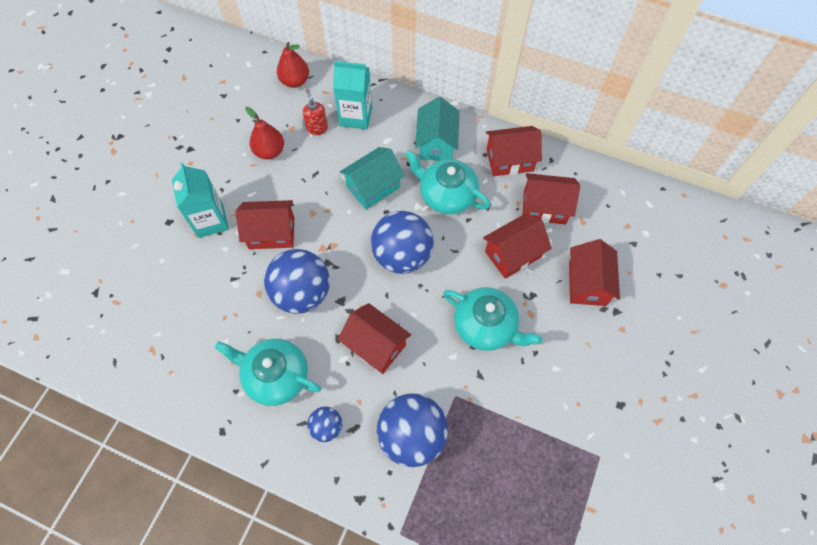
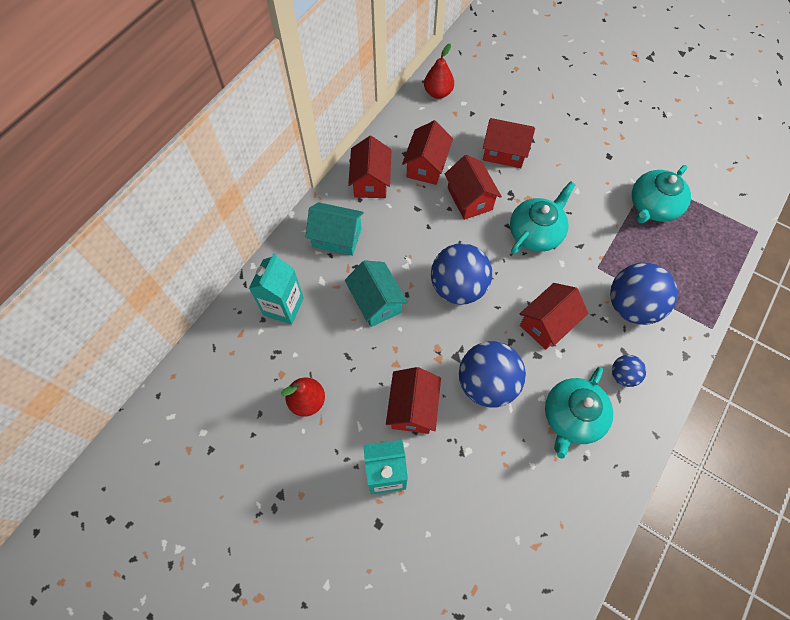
camera: 80 degrees left, 0 degrees up
(295, 81) = (215, 364): red pear -> red pear (438, 93)
(317, 128) = (288, 347): red soap dispenser -> none
(446, 195) = (398, 239): turquoise teapot -> turquoise teapot (653, 206)

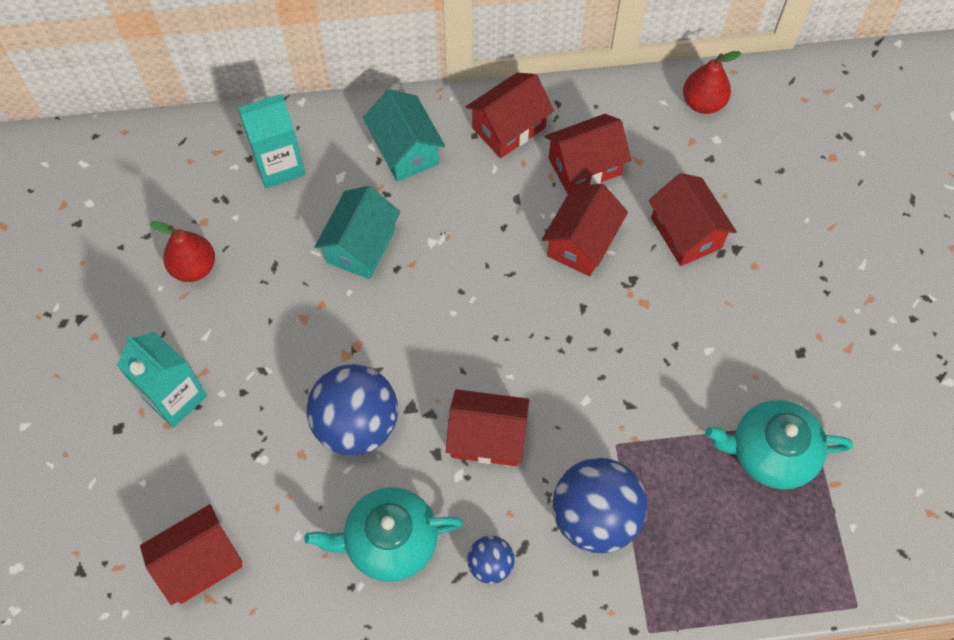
camera: 50 degrees right, 0 degrees up
(413, 408) = (267, 371): red house -> red house (200, 562)
(458, 287) = (451, 313): blue ball -> none
(536, 232) = (602, 344): turquoise teapot -> none

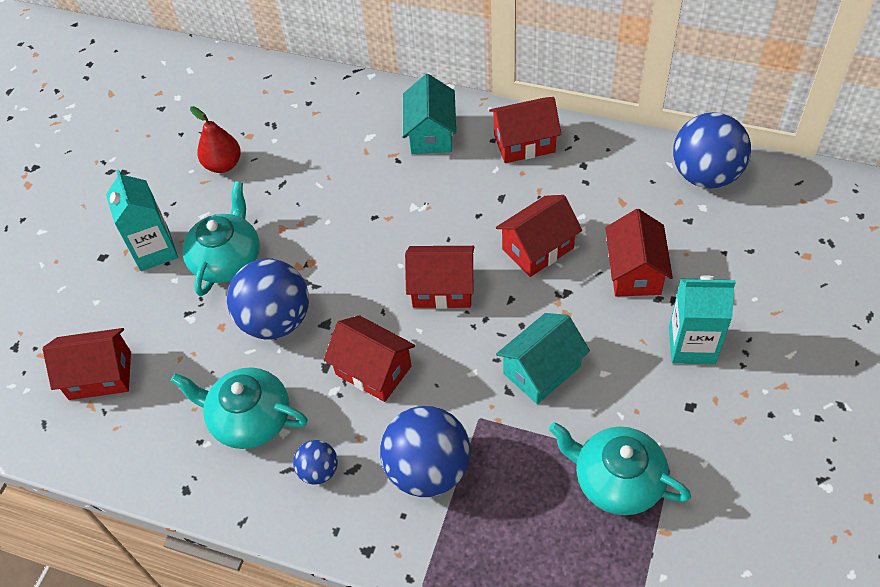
camera: 30 degrees right, 10 degrees down
(264, 376) = (227, 259): none -> turquoise teapot
(279, 165) = (328, 114): turquoise carton -> turquoise carton (691, 345)
(361, 246) = (356, 191): turquoise house -> turquoise house (542, 370)
(584, 166) = (572, 191): red house -> red house (442, 288)
(703, 103) = (705, 175): red pear -> blue ball

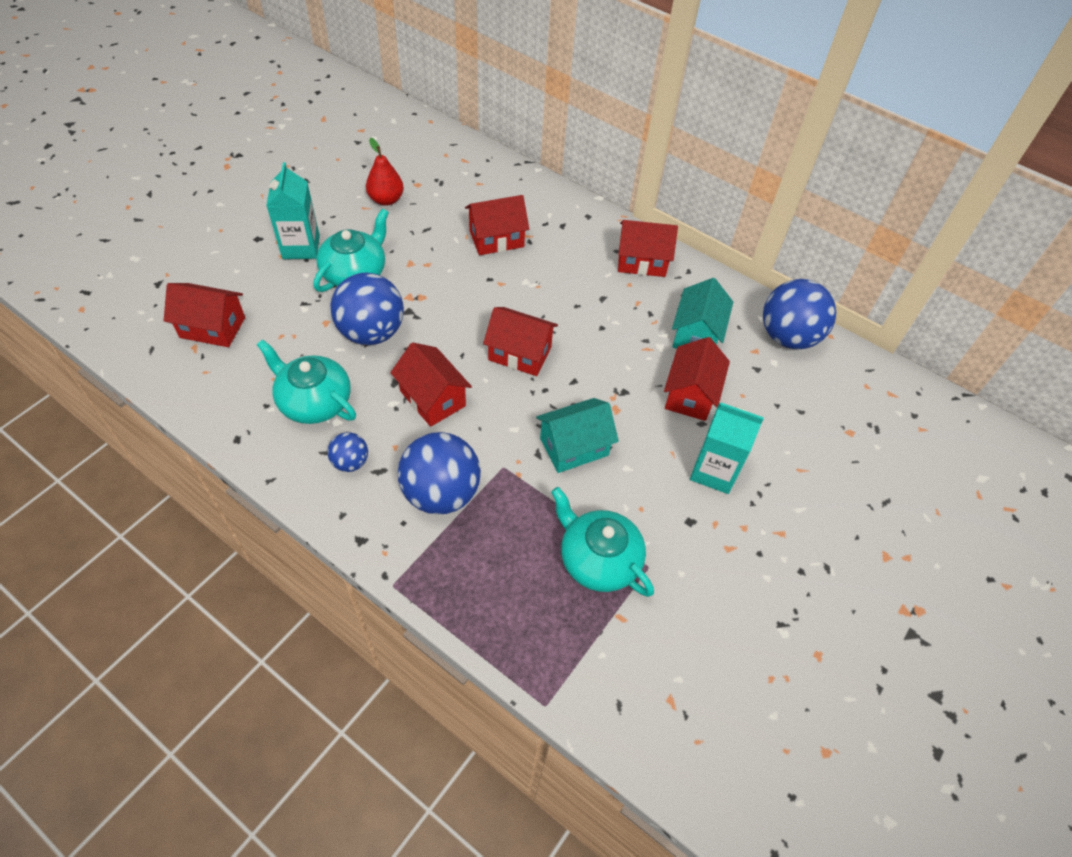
camera: 10 degrees right, 0 degrees up
(431, 134) = (566, 229): turquoise house -> turquoise house (696, 334)
(537, 248) = (615, 348): red house -> red house (496, 239)

